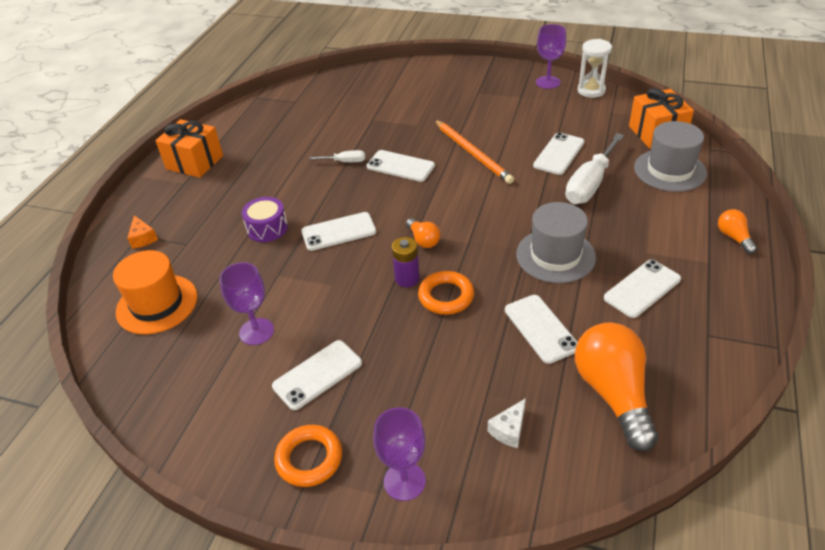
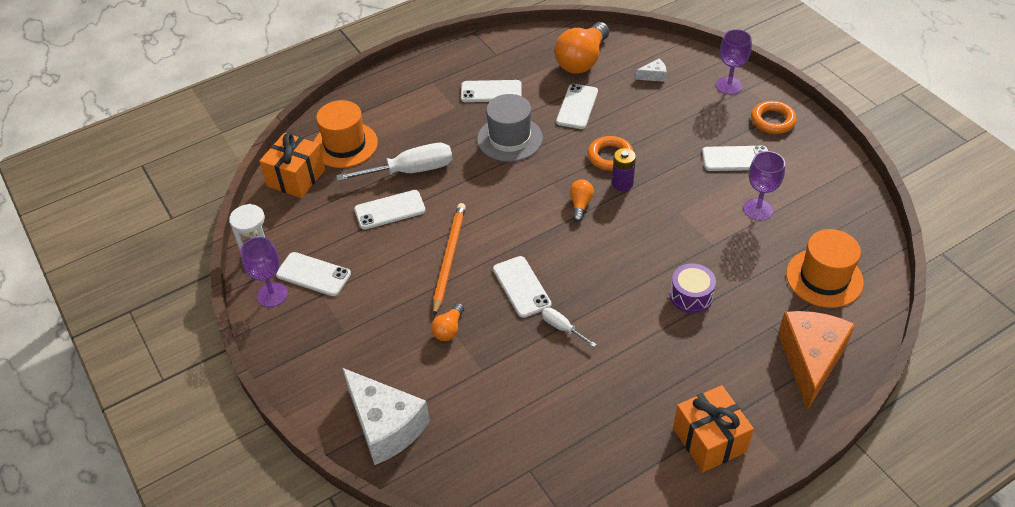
camera: 140 degrees left, 5 degrees up
(143, 238) = (811, 360): orange cheese -> orange cheese, size x2.38
(339, 231) = (635, 253): white phone -> white phone (313, 274)
(395, 77) = (385, 426): none -> white cheese
(670, 170) = (345, 145): grey hat -> orange hat
(734, 237) = (394, 84): orange light bulb -> orange light bulb (449, 329)

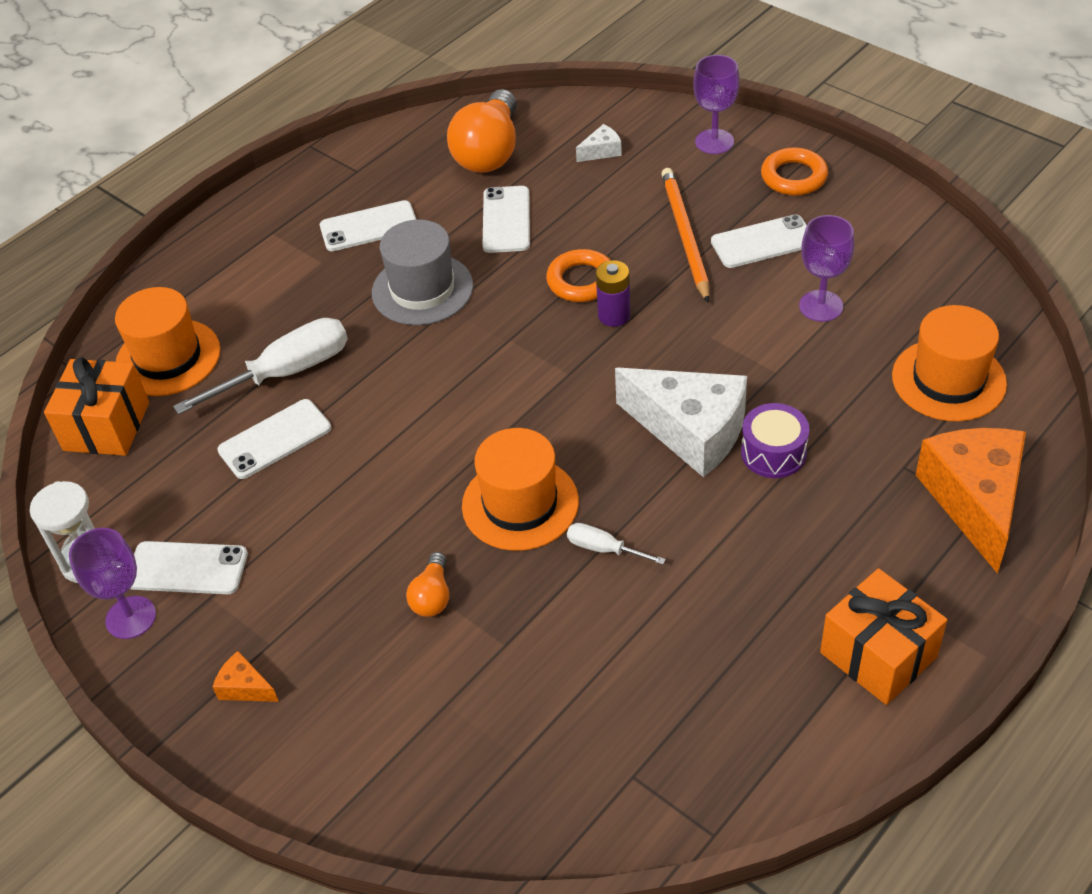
camera: 15 degrees left, 0 degrees up
(322, 353) = (245, 687): none -> orange cheese
(385, 426) = (386, 772): white cheese -> white cheese (691, 431)
(449, 258) = (394, 489): orange pencil -> orange pencil (685, 235)
(521, 287) = (520, 504): white phone -> orange hat
(580, 205) = (563, 361): orange light bulb -> none

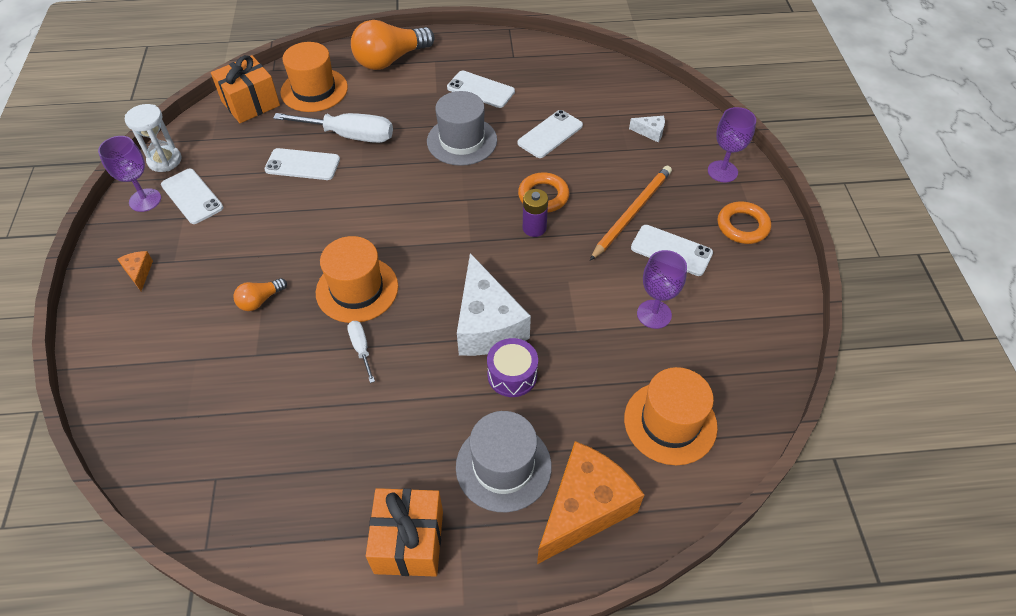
camera: 40 degrees right, 5 degrees up
(489, 151) = (591, 91): orange light bulb -> orange light bulb (390, 60)
(869, 528) = (503, 466): none -> grey hat

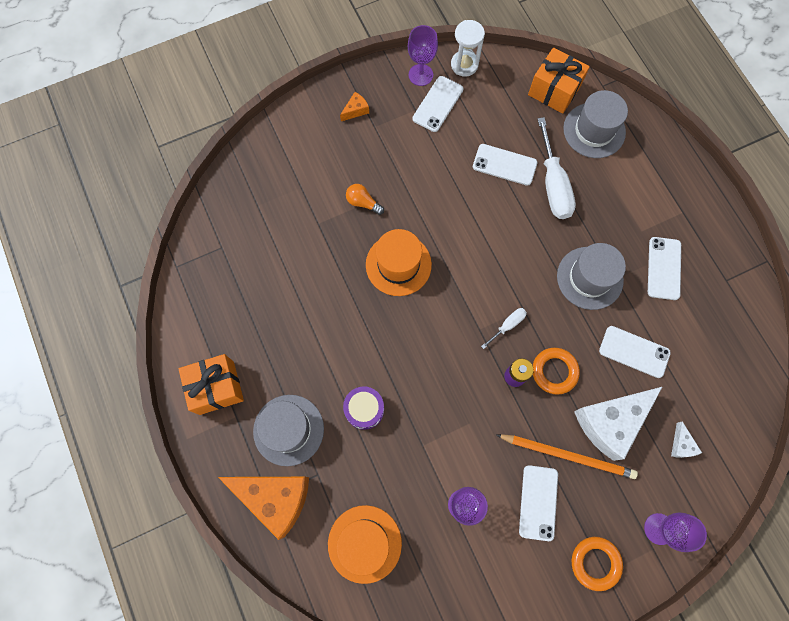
camera: 70 degrees right, 20 degrees up
(302, 164) = (504, 165): white phone -> white phone turned 60 degrees counterclockwise
(314, 90) = (594, 130): orange hat -> grey hat
(361, 348) = (348, 291): white screwdriver -> white screwdriver (507, 325)
(390, 60) = (665, 173): orange light bulb -> none
(487, 324) = (402, 374): white cheese -> white cheese (610, 422)

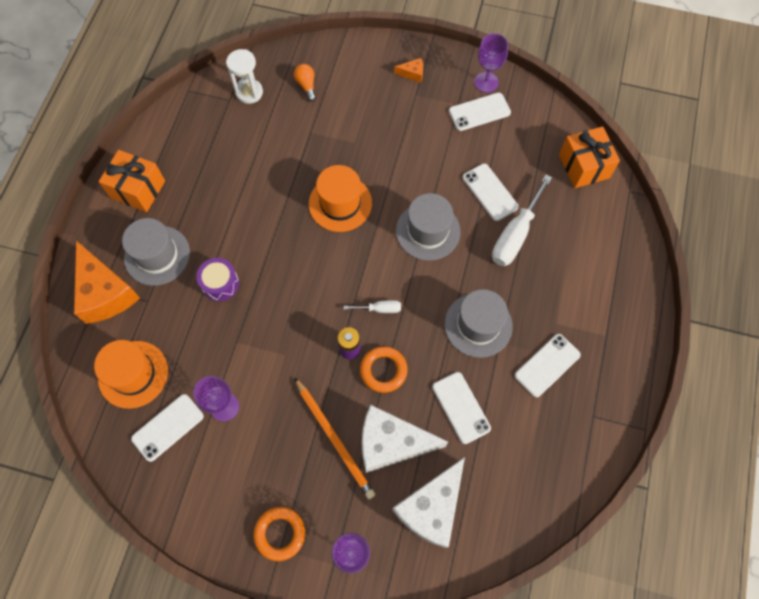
camera: 40 degrees right, 5 degrees down
(363, 203) = (356, 141): orange light bulb -> orange light bulb (306, 86)
(464, 65) = (528, 98): white hourglass -> white hourglass (249, 92)
(538, 502) = (280, 453): white phone -> white phone (168, 427)
(594, 130) = (589, 219): grey hat -> grey hat (428, 231)
(681, 445) = (431, 508): white cheese -> white cheese, size x2.38

